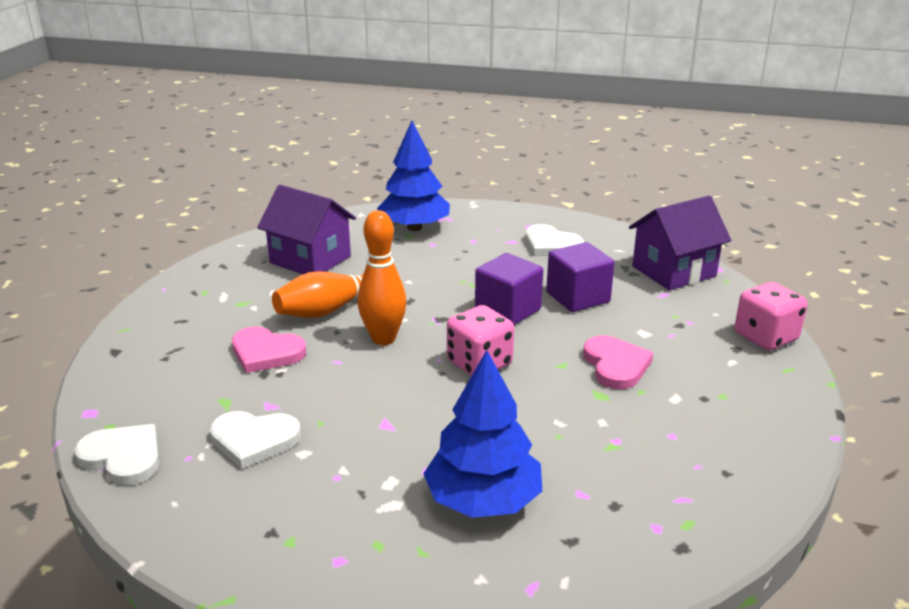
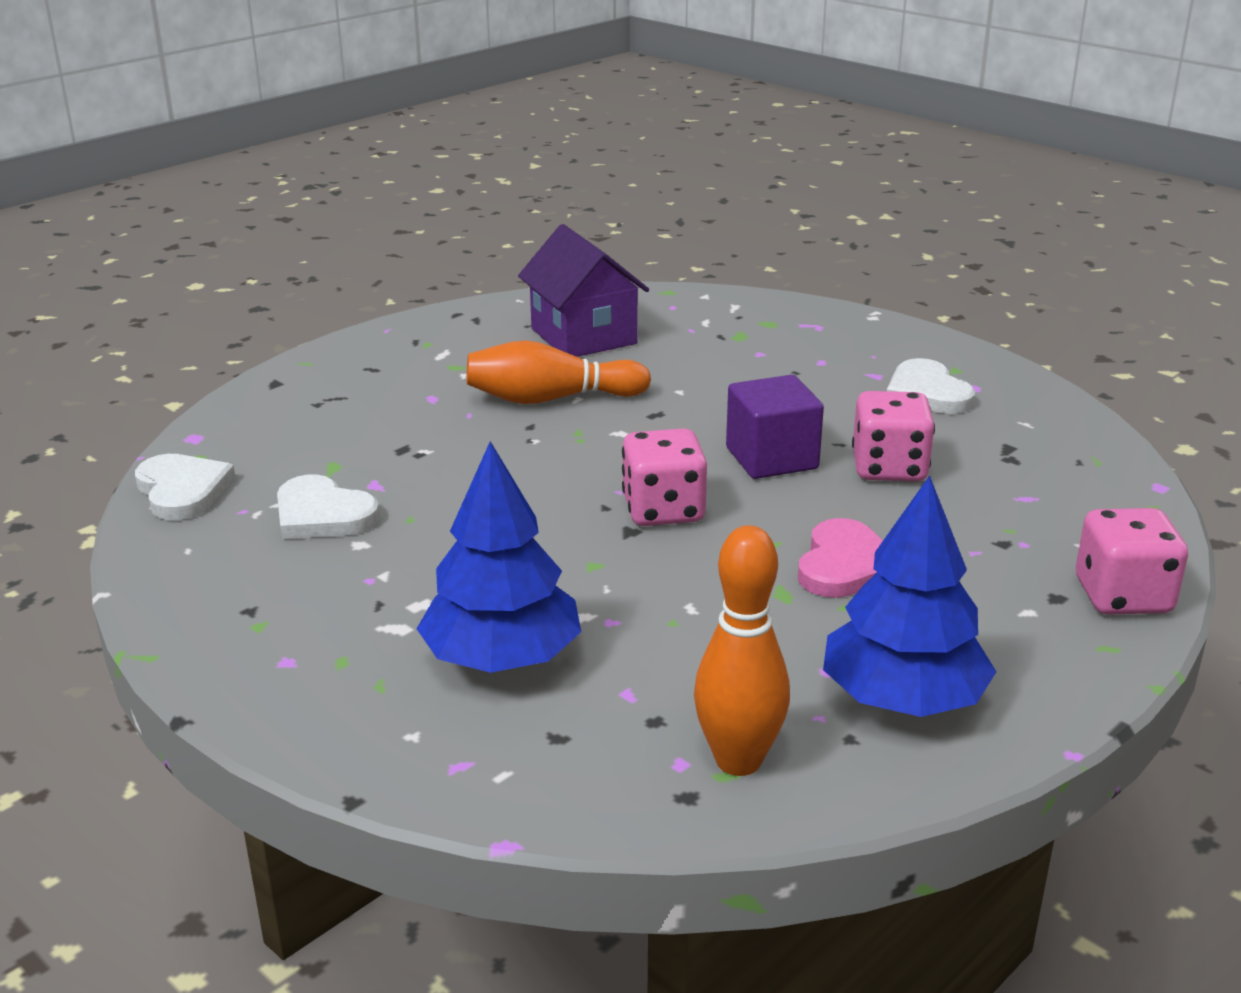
camera: 30 degrees right, 0 degrees up
(266, 353) = (426, 428): pink heart -> none
(383, 339) = (576, 449): orange bowling pin -> orange bowling pin (738, 760)
(414, 227) = (757, 327): blue tree -> blue tree (902, 699)
(578, 297) = (889, 468): purple cube -> pink dice
(673, 271) = (1079, 472): purple house -> none

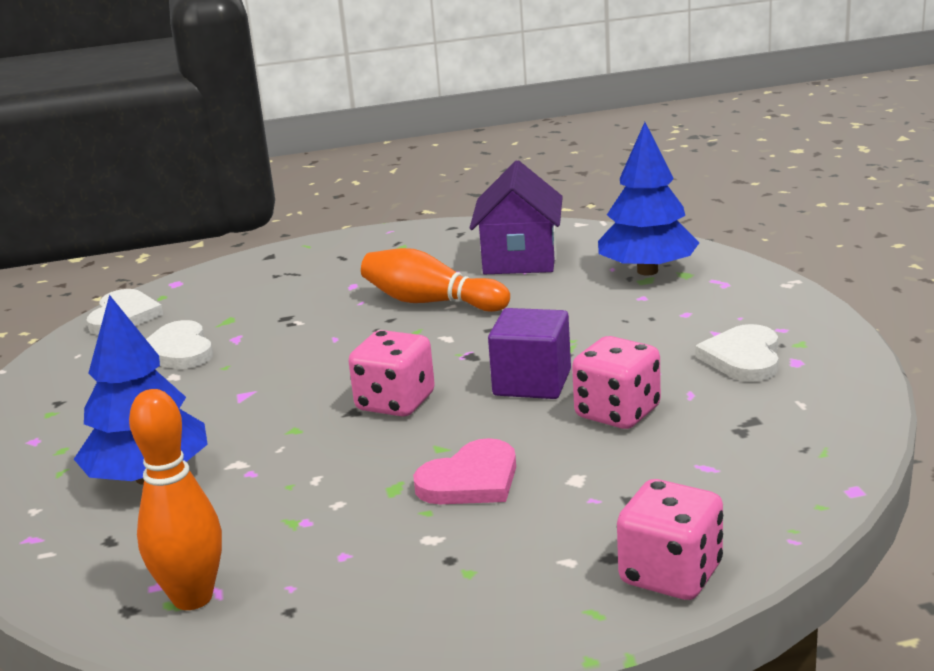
camera: 35 degrees right, 5 degrees down
(902, 699) = (366, 595): blue tree -> blue tree (647, 271)

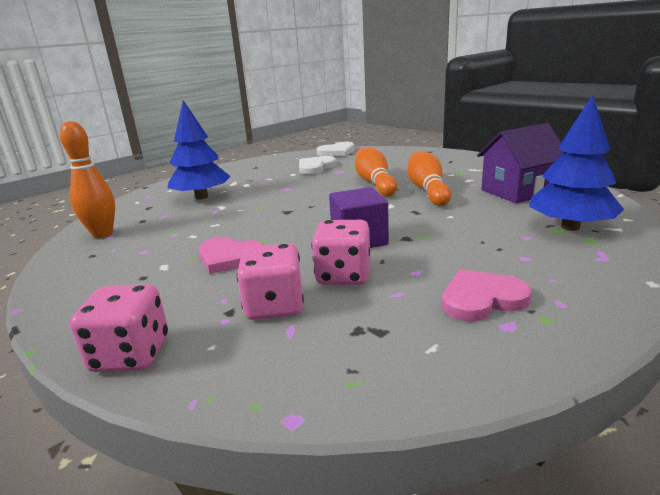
camera: 60 degrees right, 0 degrees up
(343, 326) = (374, 183): none -> orange bowling pin
(395, 403) = (303, 216): pink dice -> pink dice (274, 306)
(743, 358) = (481, 299): white heart -> pink heart

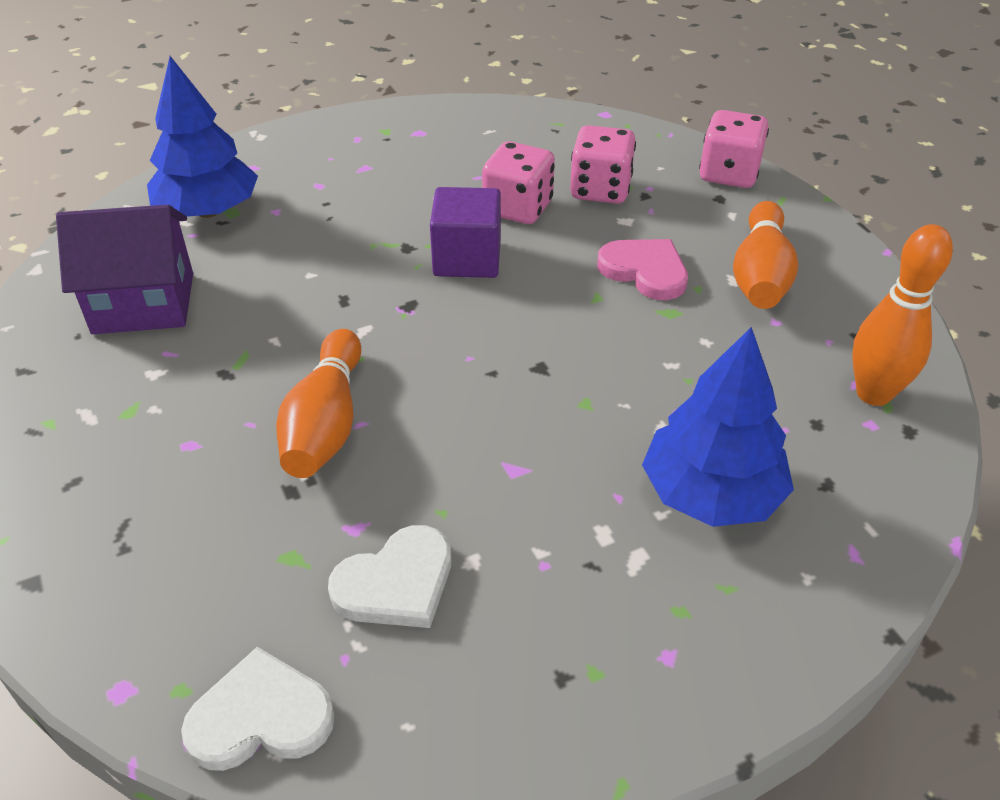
camera: 165 degrees left, 20 degrees up
(427, 190) = (264, 357): orange bowling pin -> orange bowling pin (760, 275)
(481, 299) = (413, 154): pink heart -> none

